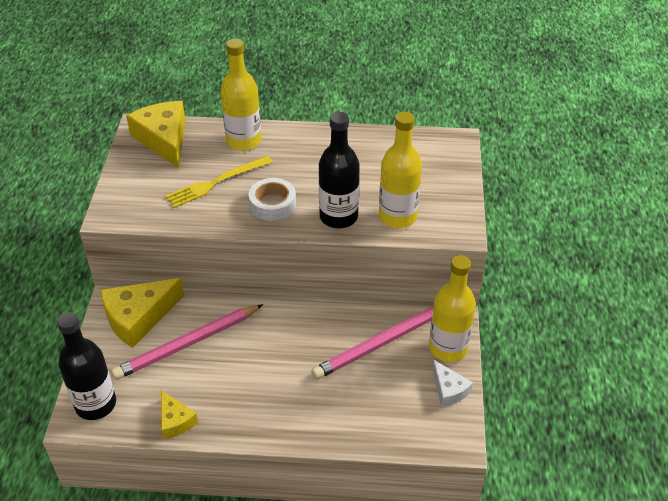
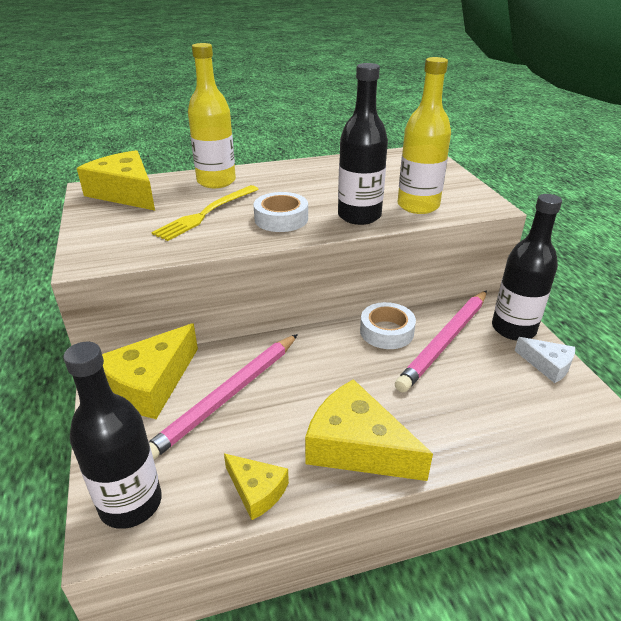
camera: 20 degrees left, 10 degrees down
(257, 411) = (357, 446): none -> yellow cheese
(339, 320) = (386, 331): none -> white tape
(448, 348) = (513, 329): yellow bottle -> black bottle

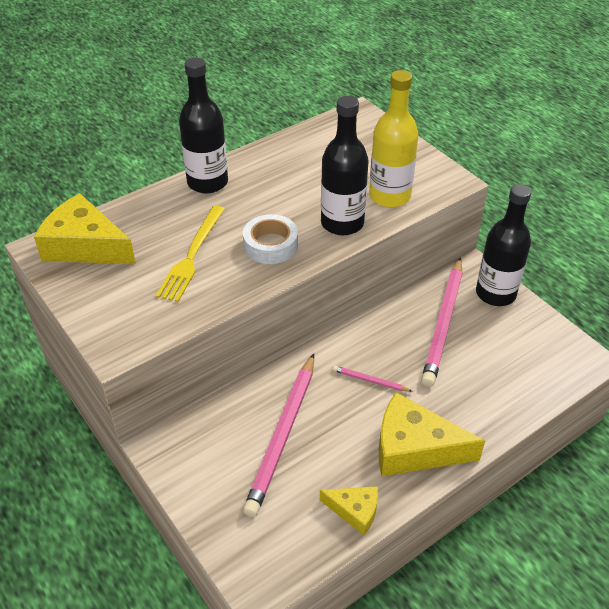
camera: 20 degrees left, 10 degrees up
(131, 503) = (260, 554): black bottle -> black bottle (207, 182)
(150, 384) = (205, 444): yellow cheese -> none
(216, 181) = (171, 206): yellow bottle -> none
(342, 372) = (370, 380): none -> pink pencil
(386, 331) = (389, 326): white tape -> none
(547, 365) = (534, 325): white cheese -> none

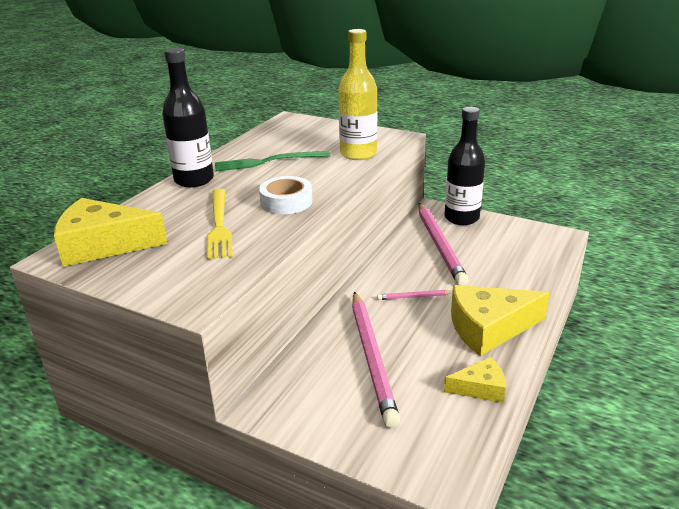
camera: 25 degrees left, 15 degrees down
(292, 178) = (268, 162): none -> green fork
(342, 223) = (335, 176): black bottle -> none

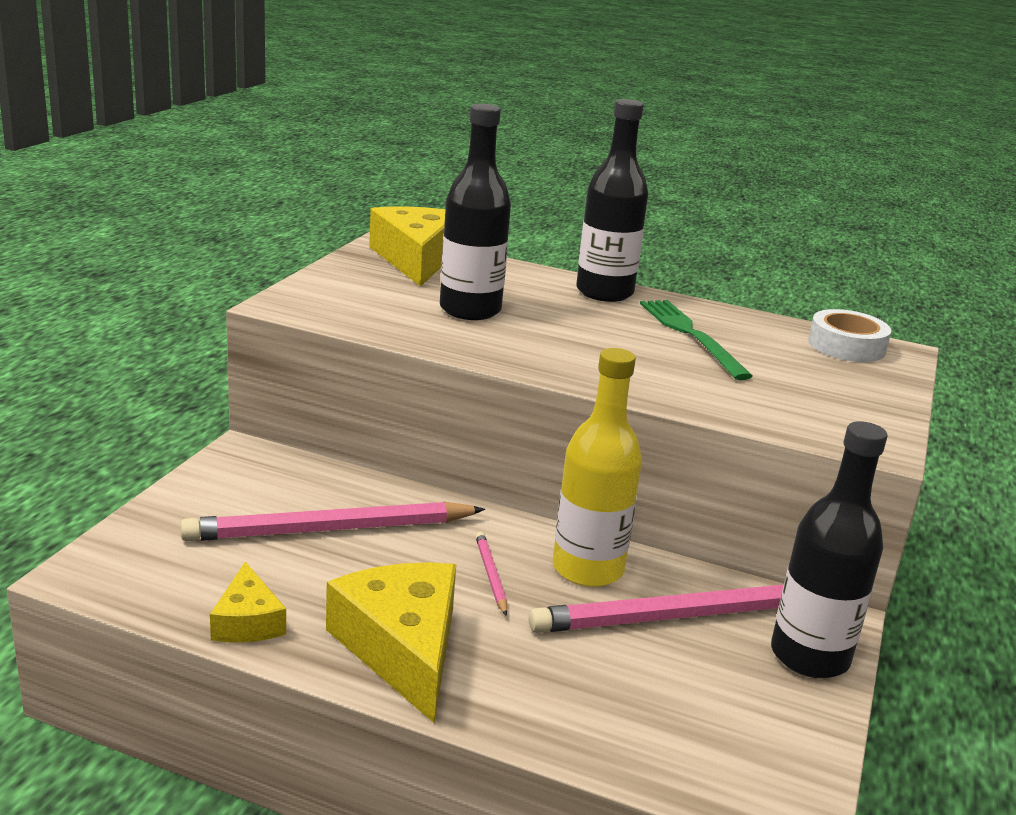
camera: 80 degrees right, 5 degrees down
(219, 225) = (470, 310): yellow fork -> black bottle
(286, 202) = (549, 347): white tape -> white tape (846, 346)
(358, 154) = (762, 404): yellow bottle -> yellow bottle (588, 569)

